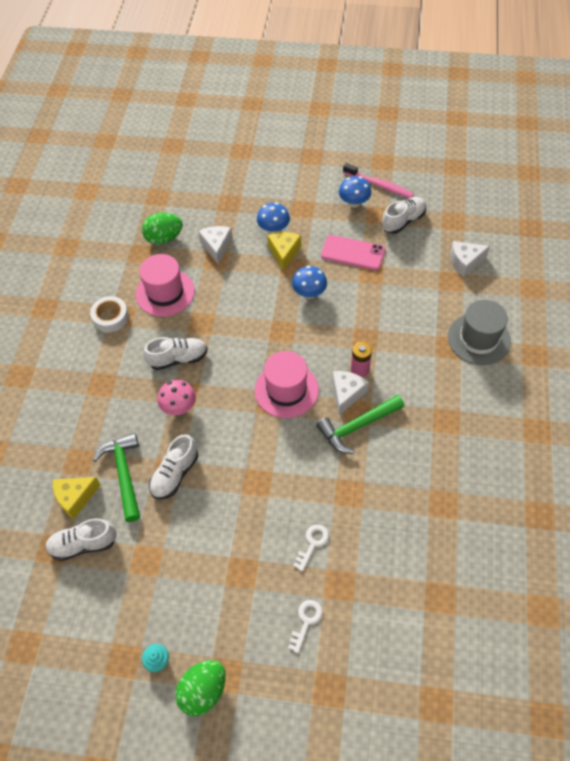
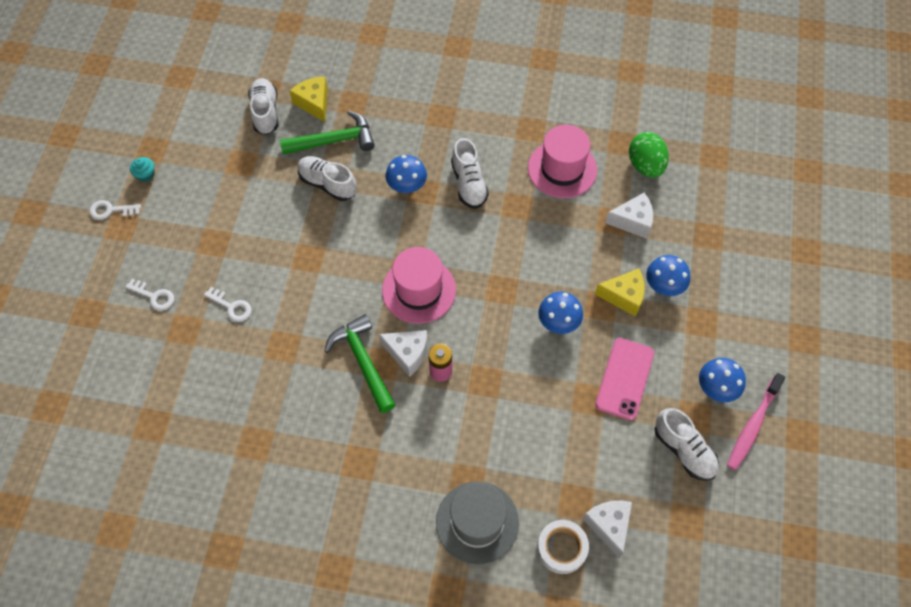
camera: 90 degrees right, 5 degrees up
(111, 317) = (528, 119): white tape -> white tape (562, 548)
(179, 407) = (407, 186): pink mushroom -> blue mushroom
(203, 691) = (111, 210): green egg -> white key

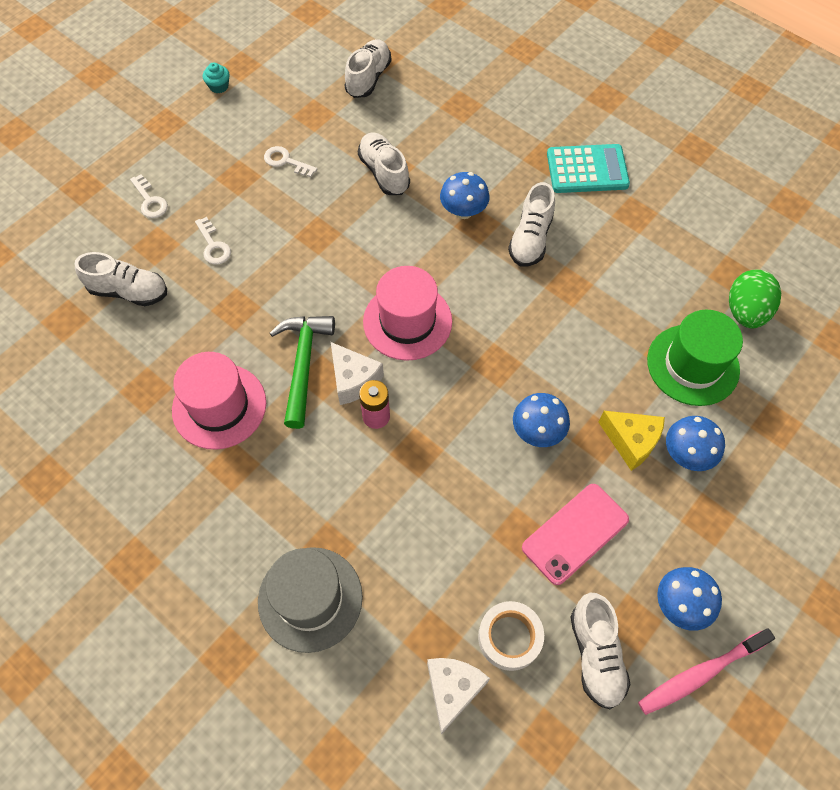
camera: 30 degrees right, 0 degrees up
(111, 210) = (166, 104): white key -> white key (286, 161)
(188, 376) = (129, 291): none -> white shoe
(314, 103) = (422, 90): yellow cheese -> none
(333, 141) = (417, 134): green hammer -> none
(477, 110) = (587, 169): none -> turquoise calculator
(562, 169) = (644, 271): pink hat -> pink hat (219, 406)
(562, 548) = (383, 683): white tape -> white tape (509, 637)
(632, 221) = (693, 365): white cheese -> green hat

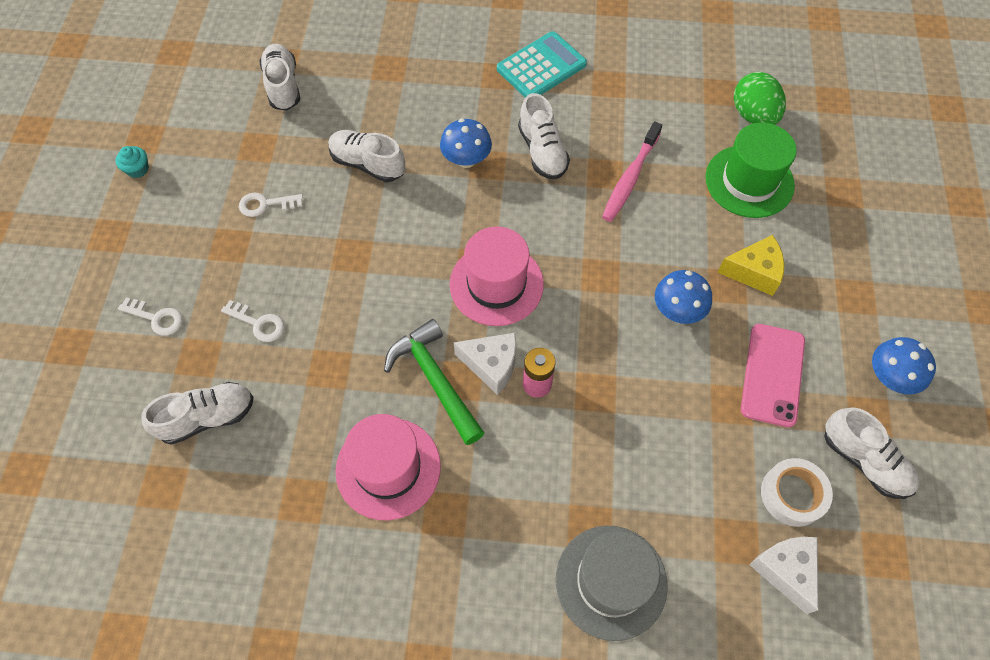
camera: 35 degrees left, 0 degrees up
(687, 454) = (801, 255): blue mushroom -> none
(700, 674) = (945, 421): pink toothbrush -> pink toothbrush (630, 178)

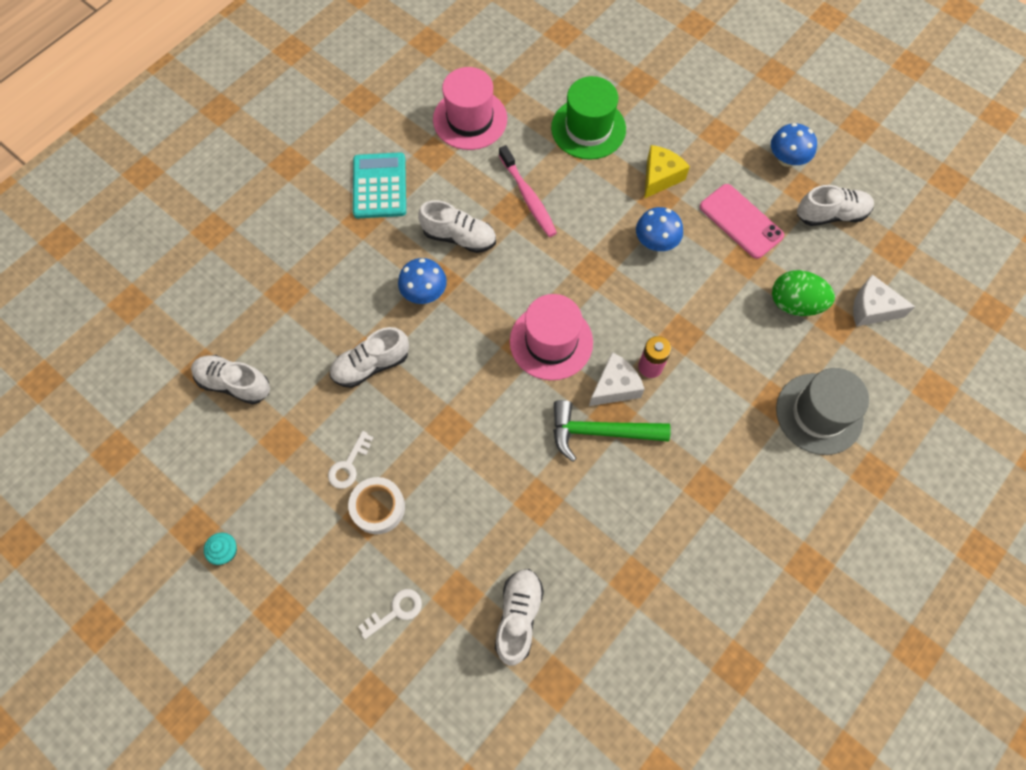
camera: 55 degrees left, 5 degrees up
(258, 323) = (460, 532): white key -> none
(388, 468) = (648, 506): pink hat -> pink hat (470, 119)
(753, 116) = (537, 87): green egg -> green egg (795, 304)
(792, 494) = (827, 269): white tape -> white tape (378, 507)

